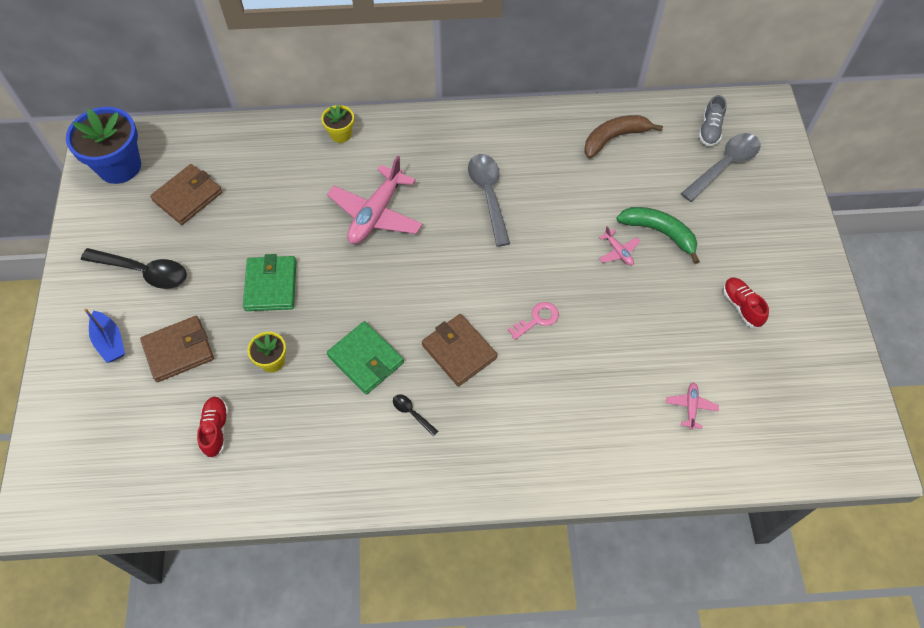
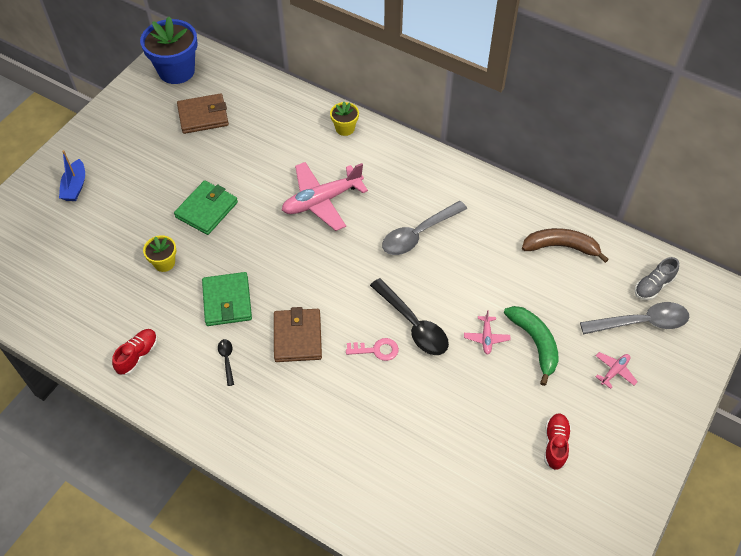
camera: 35 degrees right, 5 degrees down
(144, 271) = (133, 152): black spoon -> black spoon (413, 324)
(178, 350) = (111, 218): brown wallet -> none
(216, 429) = (91, 286): red shoe -> red shoe (138, 355)
(488, 195) = (418, 234): grey spoon -> grey spoon turned 150 degrees counterclockwise
(690, 407) = (441, 495): pink plane -> pink plane (614, 371)

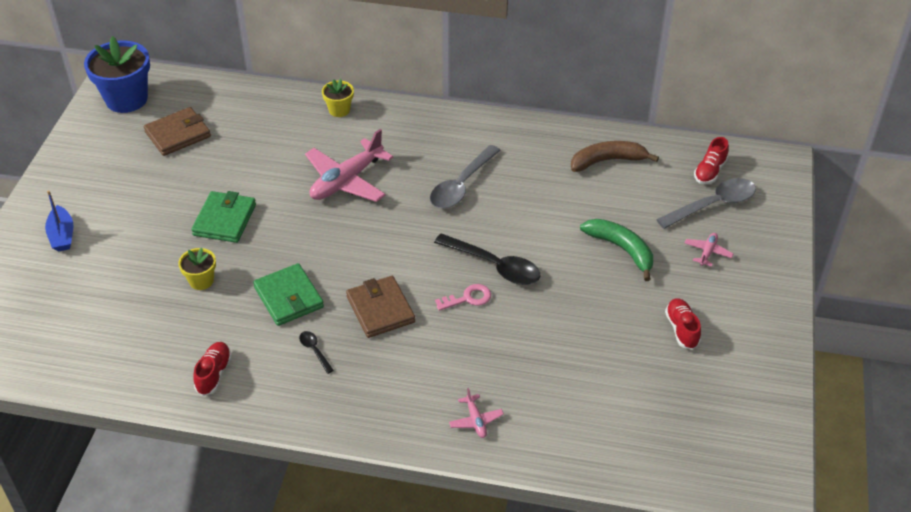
camera: 20 degrees left, 10 degrees down
(486, 337) = (572, 257): pink plane -> pink plane (475, 420)
(653, 286) = (710, 171): grey shoe -> red shoe

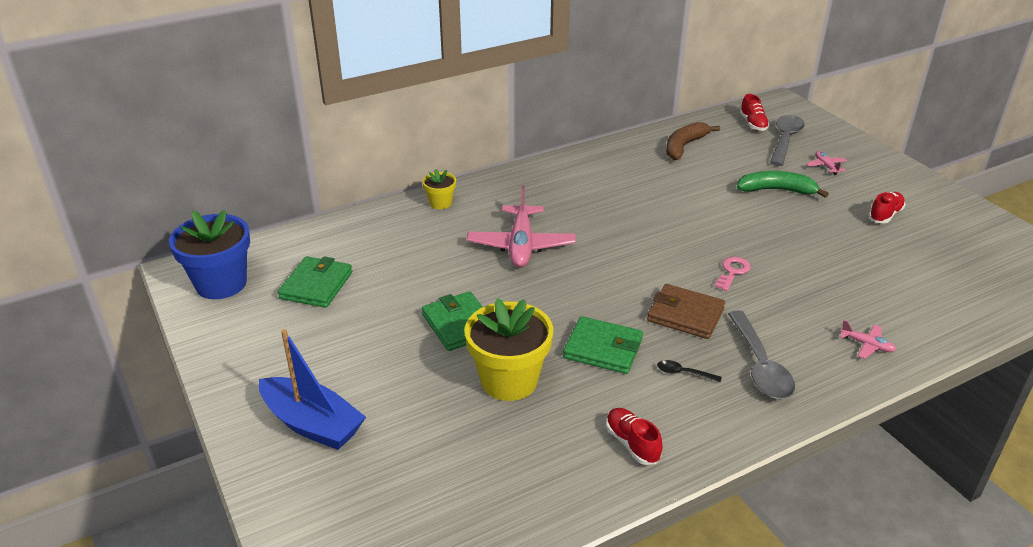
camera: 40 degrees left, 10 degrees down
(62, 235) = (312, 424): blue boat -> blue boat, size x1.63
(178, 134) = (316, 285): brown wallet -> green wallet
(201, 281) = (509, 380): yellow flower pot -> yellow flower pot, size x1.98
(461, 185) = (612, 206): grey spoon -> grey spoon (760, 365)
(494, 266) = (716, 242): black spoon -> none
(681, 329) = (885, 215): red shoe -> red shoe turned 90 degrees clockwise

